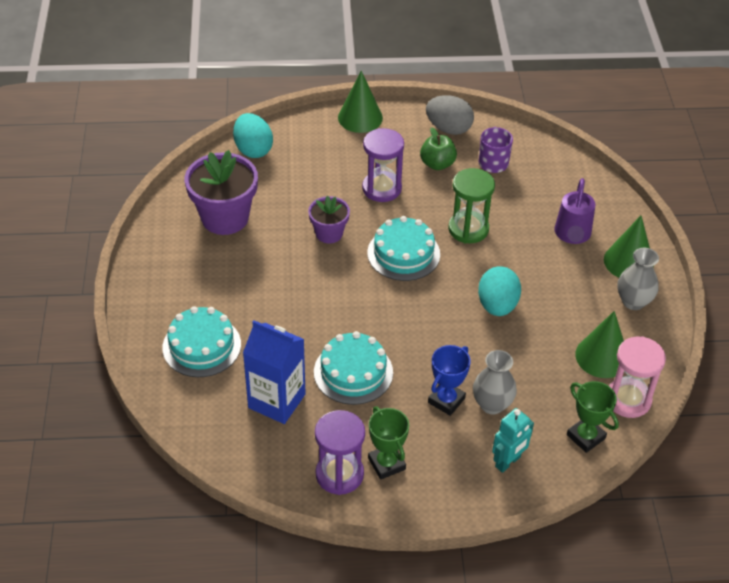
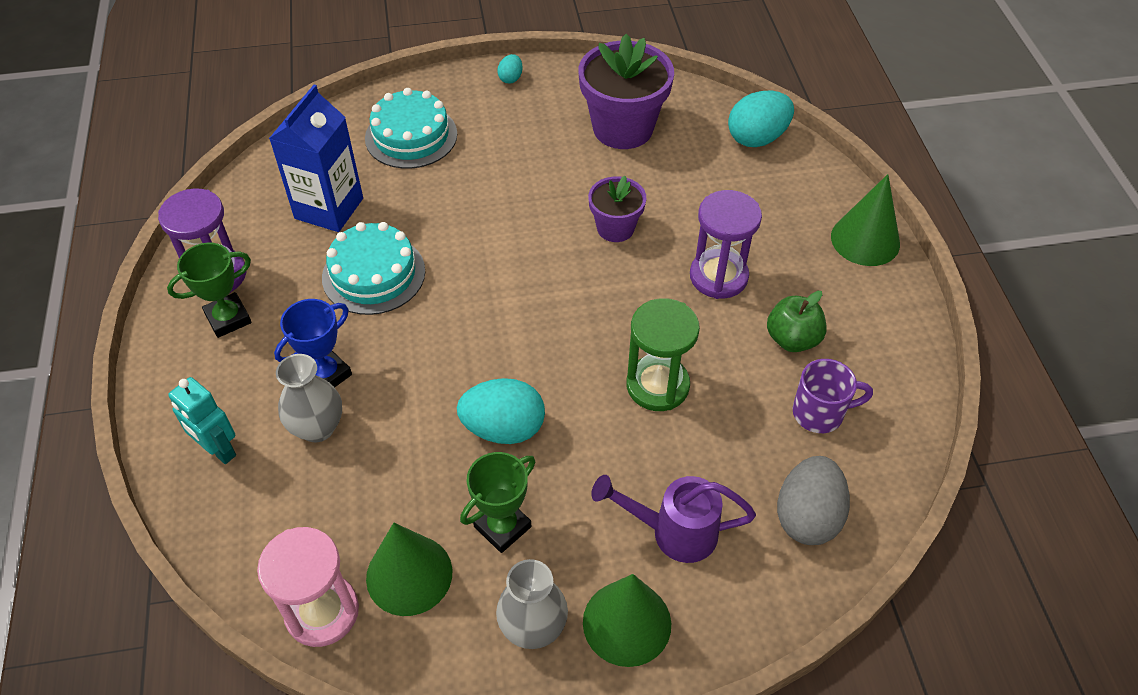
camera: 85 degrees right, 5 degrees up
(145, 278) = (510, 78): none -> turquoise egg
(403, 253) = (592, 310): turquoise cake -> none
(446, 400) = (326, 375): blue trophy -> blue trophy turned 75 degrees counterclockwise
(448, 128) = (881, 349): grey egg -> grey egg (807, 516)
(586, 436) = (254, 549): green trophy -> green trophy (502, 527)

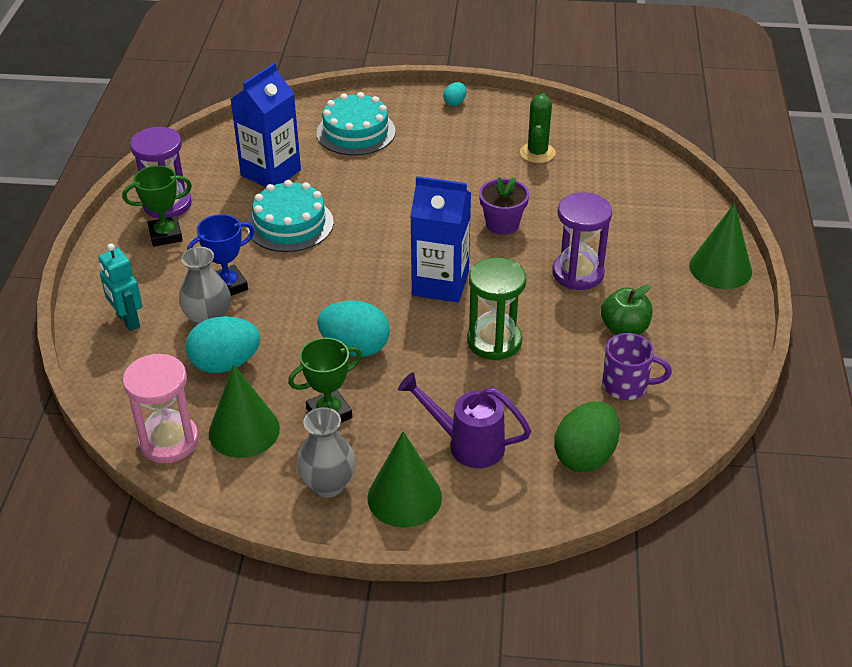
camera: 15 degrees right, 10 degrees down
(572, 321) = (440, 284): none -> blue carton
(623, 128) = (537, 153): purple flower pot -> green cactus
(757, 138) = (653, 178): turquoise egg -> turquoise egg (225, 364)
(807, 516) = (585, 456): grey egg -> green egg

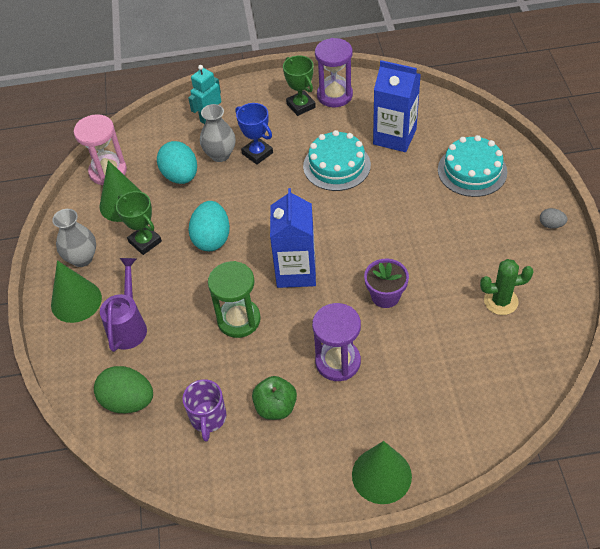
camera: 80 degrees right, 10 degrees up
(455, 102) = (551, 225): turquoise egg -> grey egg

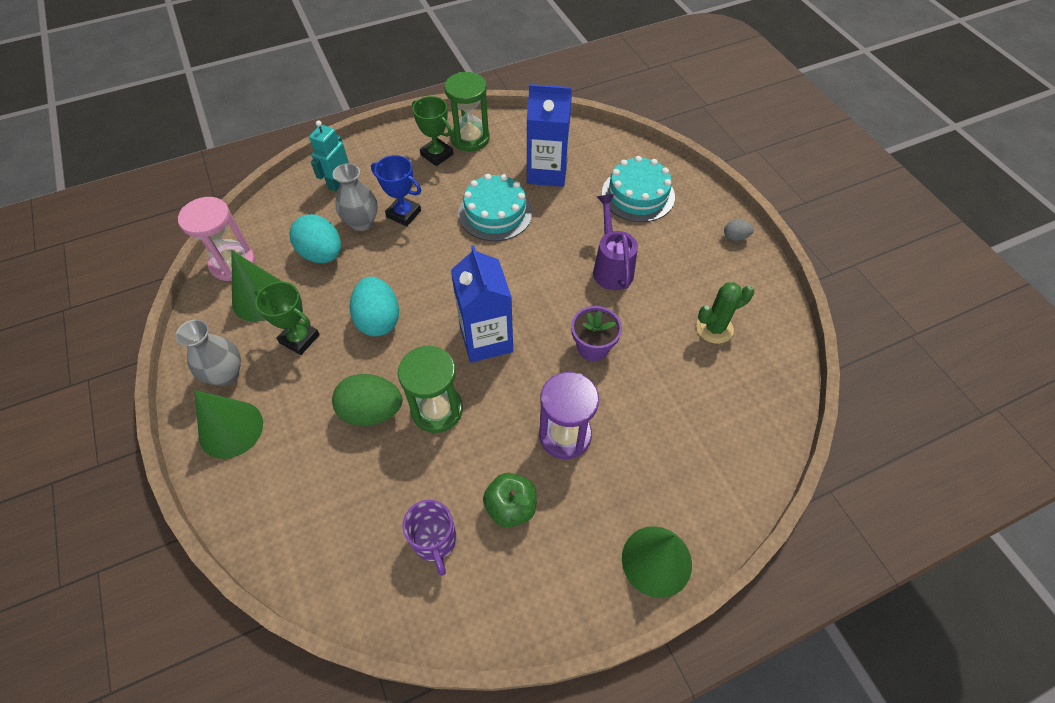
camera: 20 degrees left, 5 degrees up
(128, 401) = (329, 543): green egg -> green egg (372, 411)
(129, 325) = (305, 445): purple watering can -> purple watering can (611, 267)
(334, 95) = (470, 138): purple hourglass -> green hourglass

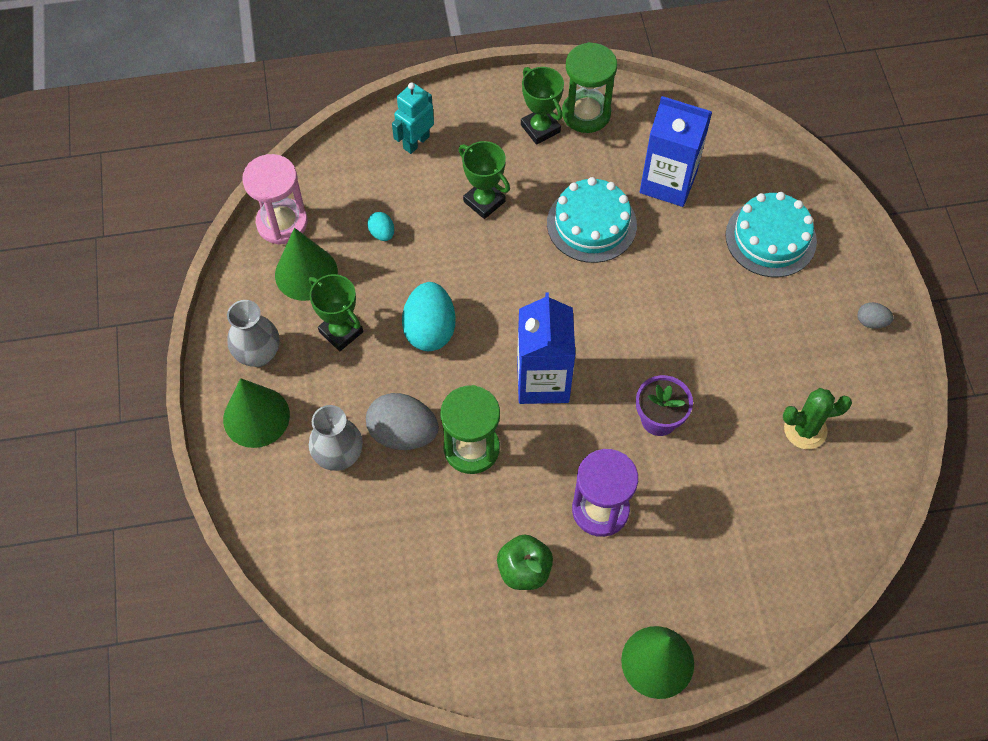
camera: 15 degrees right, 5 degrees up
(322, 254) = (382, 233): turquoise egg -> turquoise egg, size x0.49
(362, 222) = (434, 202): grey vase -> grey vase (339, 456)
(372, 411) = (403, 433): green egg -> grey egg
(403, 214) = (484, 201): blue trophy -> green trophy
(435, 541) = (440, 584): purple mug -> none
(611, 267) = (709, 326): purple watering can -> none

